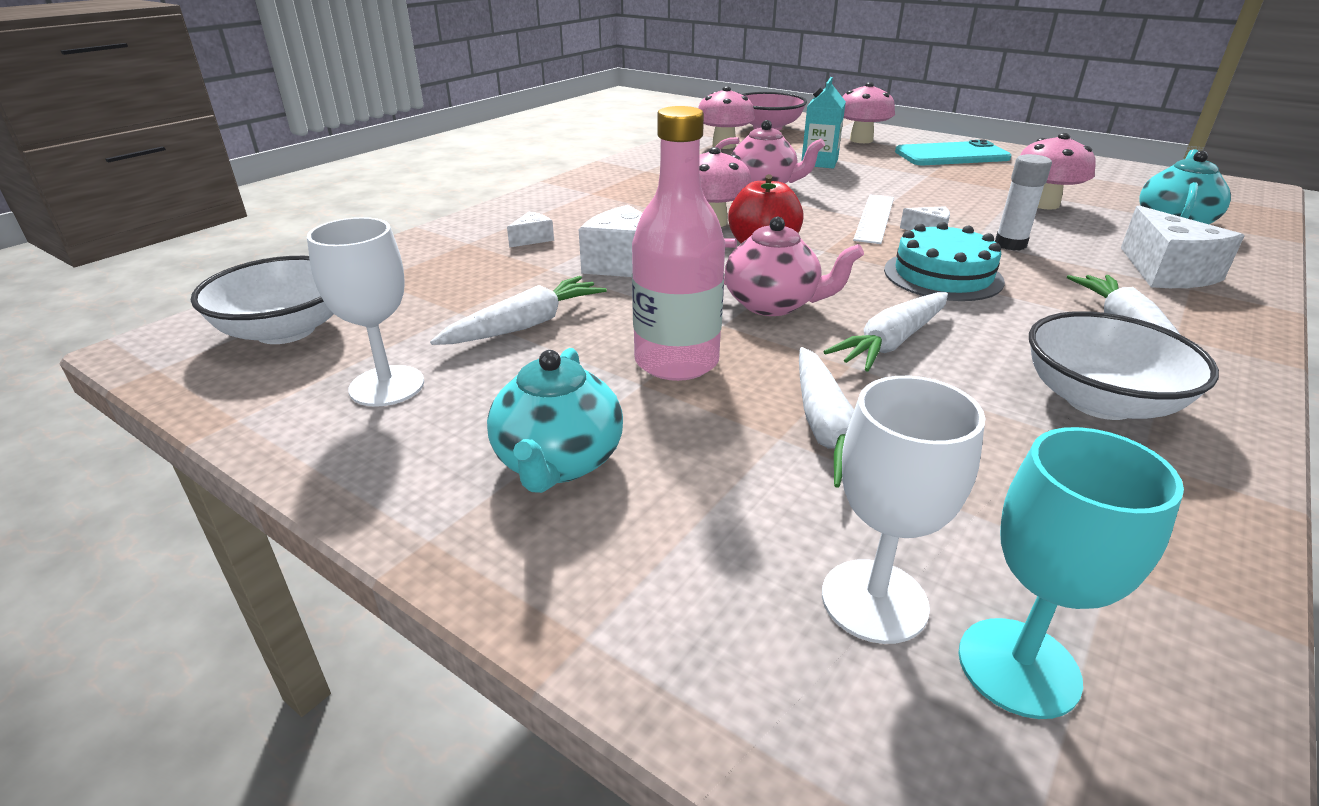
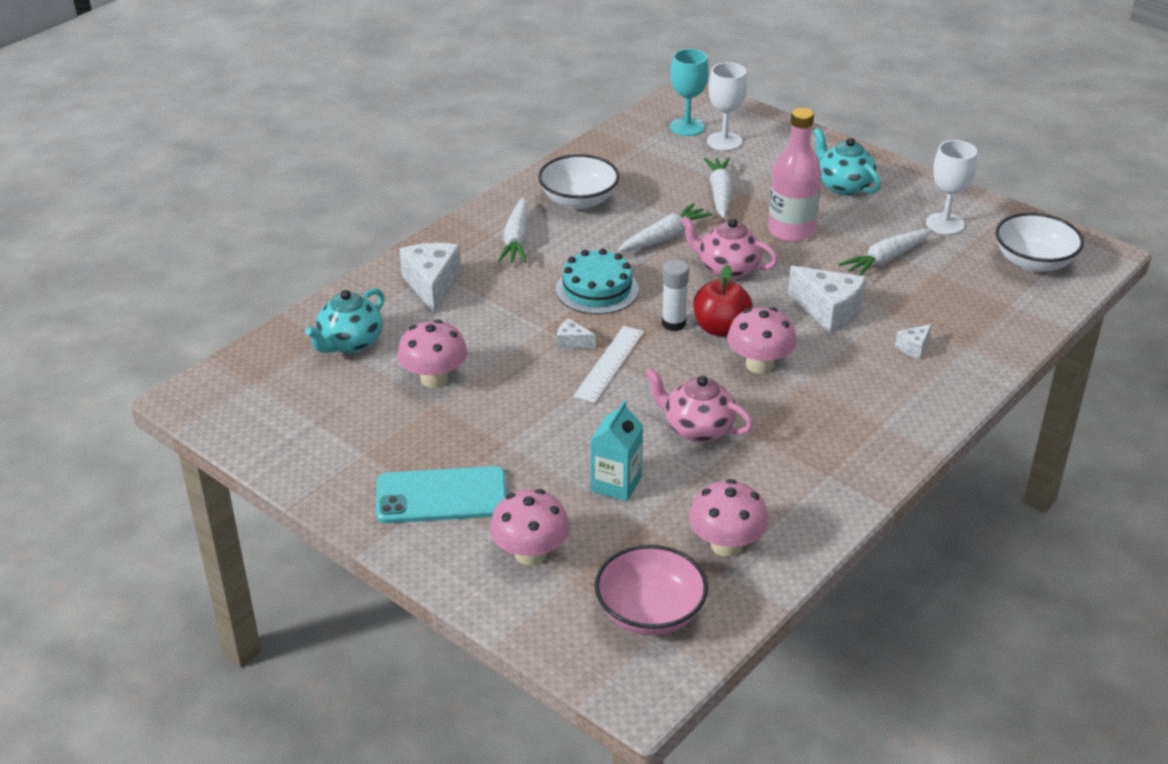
camera: 175 degrees left, 5 degrees up
(558, 462) = (843, 185): turquoise teapot -> turquoise teapot turned 45 degrees counterclockwise
(1010, 244) = (518, 321): white glue stick -> white glue stick (673, 323)

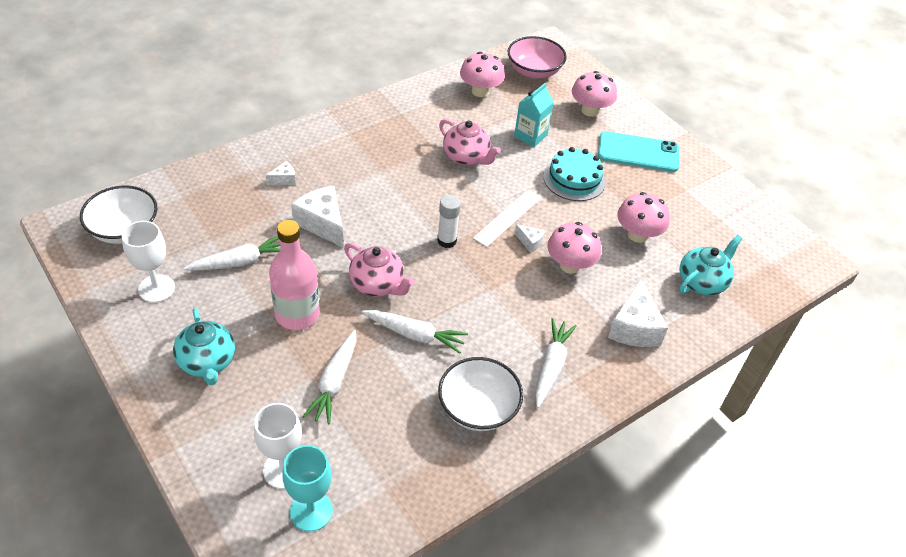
camera: 170 degrees left, 10 degrees up
(597, 289) = (495, 289): turquoise cake -> turquoise cake (574, 179)
(664, 237) = (415, 335): white carrot -> white carrot turned 135 degrees counterclockwise
(720, 328) = (413, 228): red apple -> none
(759, 365) = (401, 192): pink mushroom -> pink mushroom (570, 265)

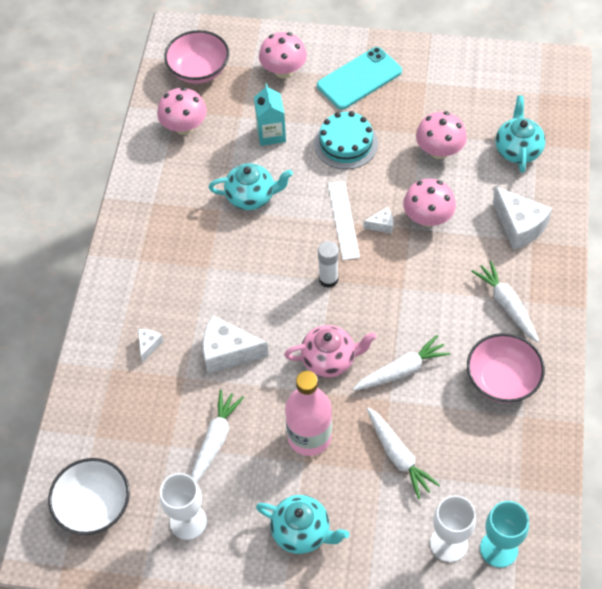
camera: 40 degrees left, 10 degrees up
(466, 157) = (252, 196): pink teapot -> turquoise teapot
(478, 408) = (502, 379): white bowl -> pink bowl

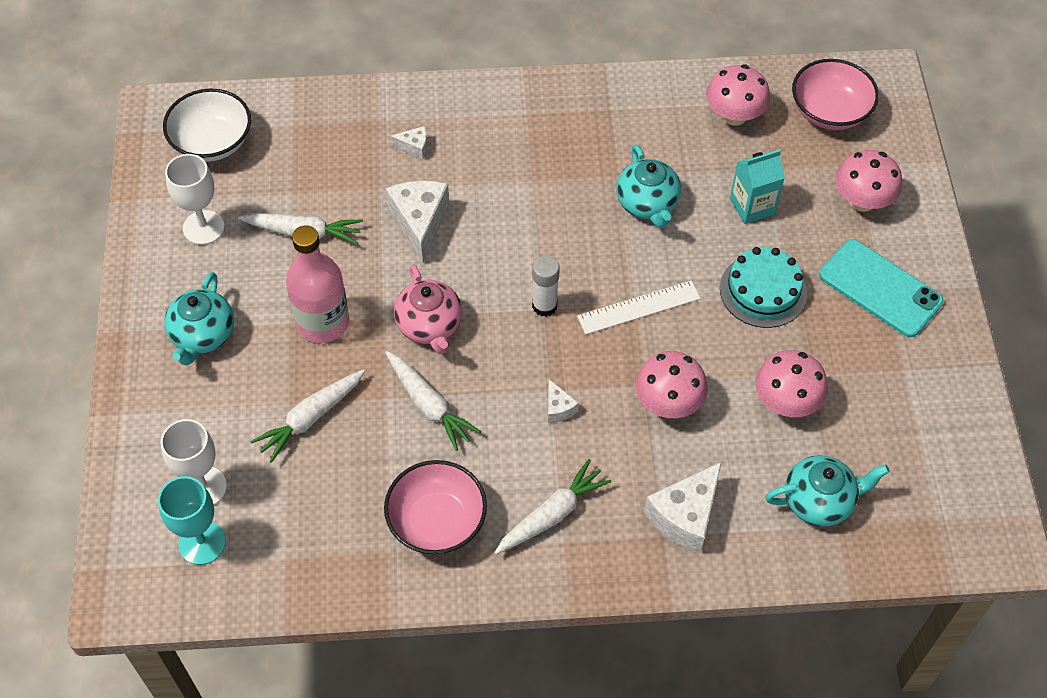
camera: 75 degrees right, 0 degrees up
(381, 225) = (642, 351): white cheese -> white cheese (558, 408)

